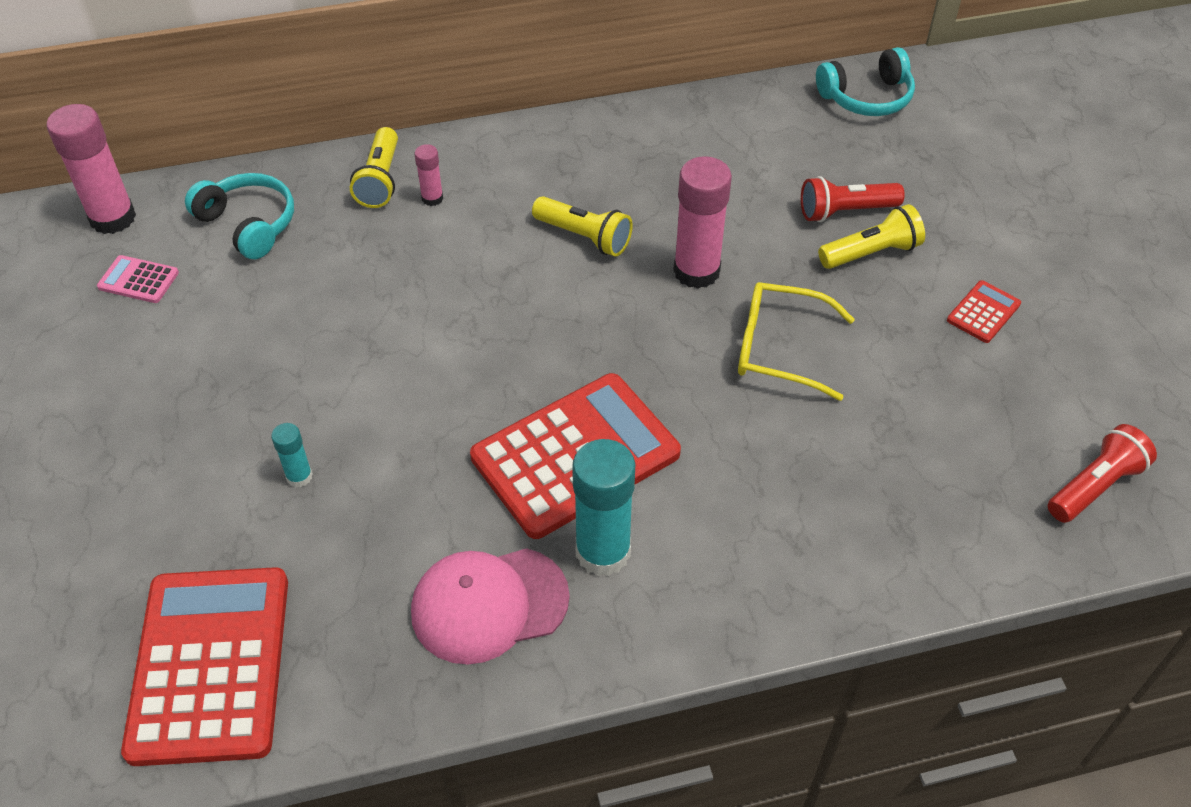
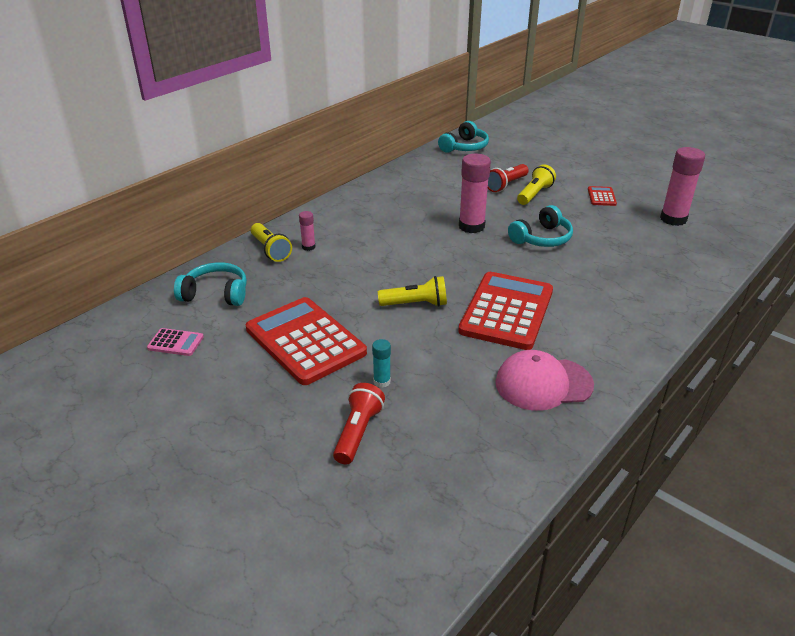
camera: 35 degrees left, 15 degrees down
(113, 218) = (123, 323): pink glue stick -> pink glue stick (673, 219)
(138, 280) = (175, 342): pink calculator -> pink calculator turned 150 degrees counterclockwise
(210, 665) = (438, 483): red calculator -> red calculator (305, 341)
(489, 604) = (543, 384): pink cap -> pink cap turned 45 degrees clockwise
(584, 237) = (404, 233): yellow flashlight -> yellow flashlight (415, 304)
(603, 552) = (566, 339): turquoise glue stick -> none
(780, 349) = (541, 238): yellow glasses -> turquoise headphones
(1094, 486) = (711, 232): red flashlight -> red flashlight (358, 432)

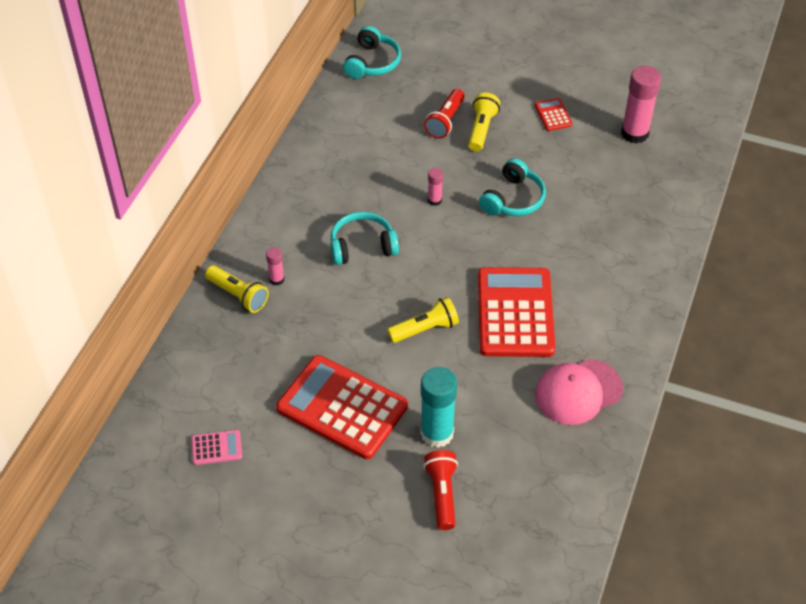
camera: 20 degrees left, 15 degrees up
(216, 294) = (217, 374): turquoise headphones -> turquoise headphones (362, 246)
(382, 381) = (437, 433): turquoise glue stick -> turquoise glue stick, size x2.03
(471, 226) = (434, 200): pink glue stick -> pink glue stick, size x0.49

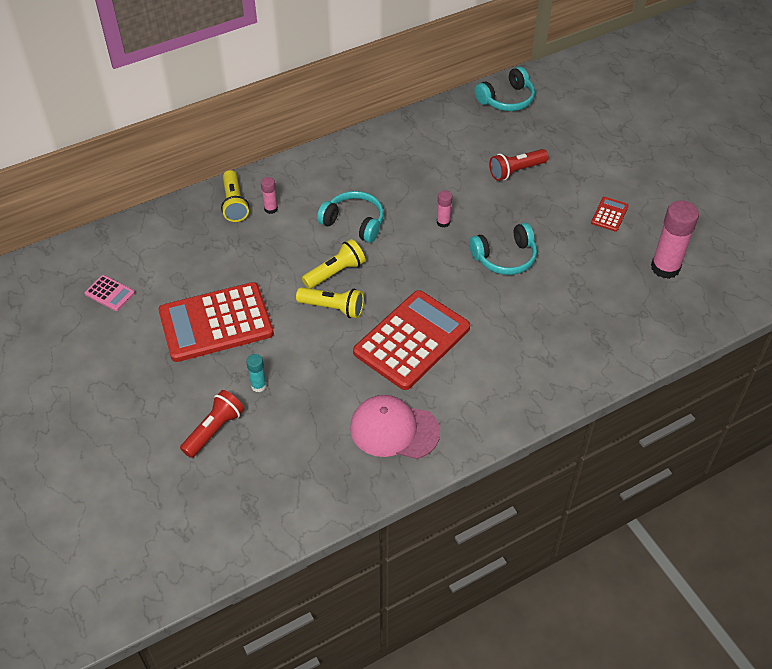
camera: 40 degrees right, 0 degrees up
(342, 407) = (216, 323): red calculator -> red calculator turned 90 degrees counterclockwise
(437, 433) = (258, 385): turquoise glue stick -> turquoise glue stick, size x0.49
(481, 129) = (538, 192): yellow flashlight -> yellow flashlight (335, 272)

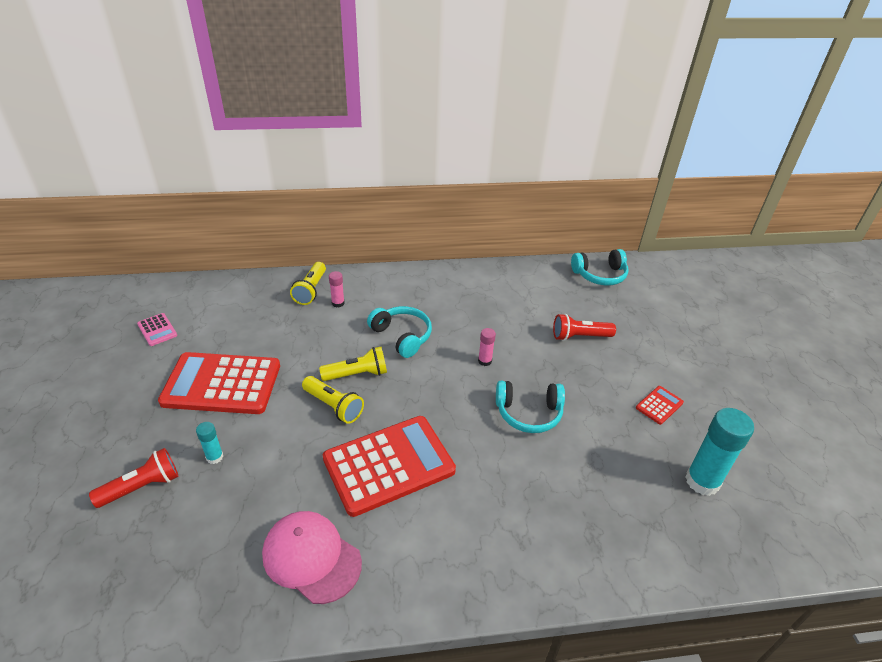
camera: 20 degrees right, 10 degrees down
(665, 267) = (702, 481): pink glue stick -> turquoise glue stick

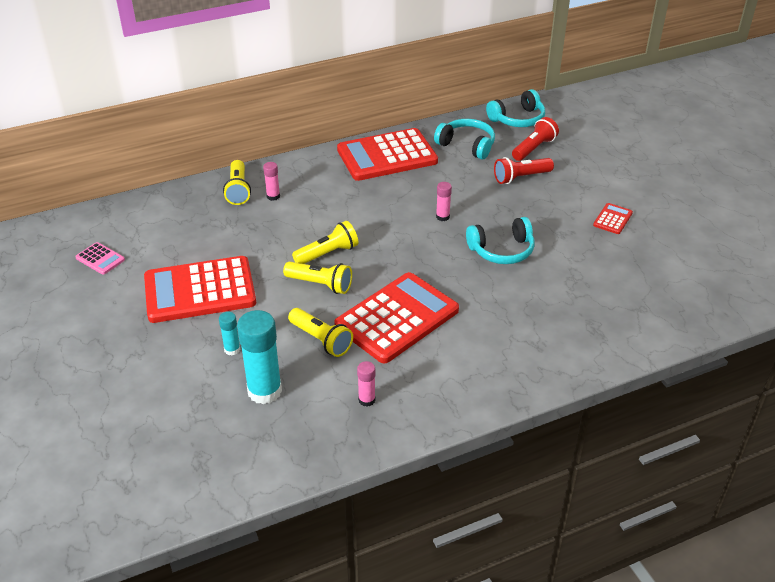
camera: 15 degrees left, 0 degrees up
(142, 487) = (178, 387): red flashlight -> red flashlight (534, 148)
(303, 470) = (321, 340): none -> yellow flashlight
(311, 558) = (366, 400): pink cap -> pink glue stick
(402, 336) = (353, 212): turquoise headphones -> turquoise headphones (466, 145)
(460, 286) = (387, 156): none -> red calculator
(702, 481) = (667, 268): turquoise glue stick -> turquoise glue stick (264, 391)

